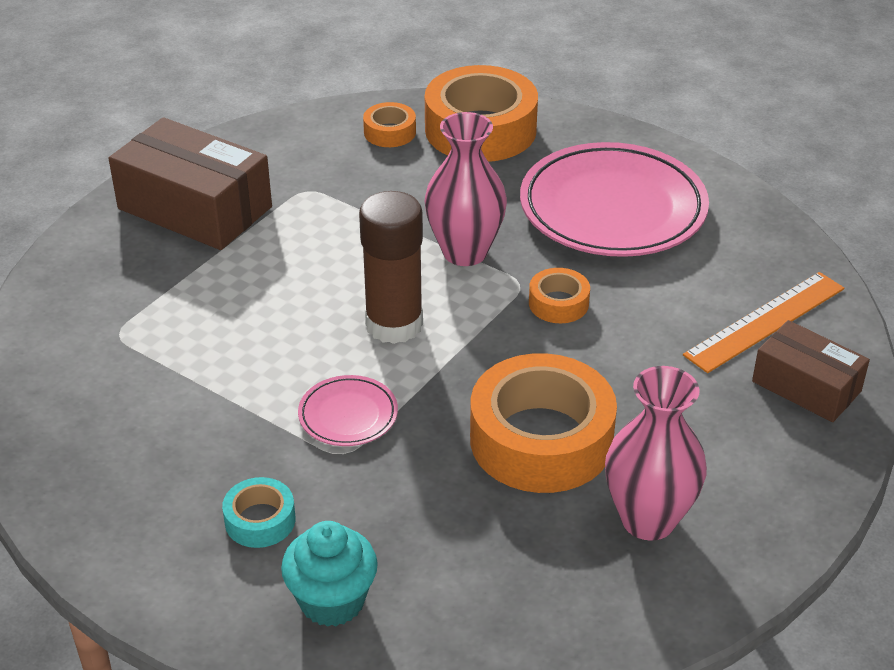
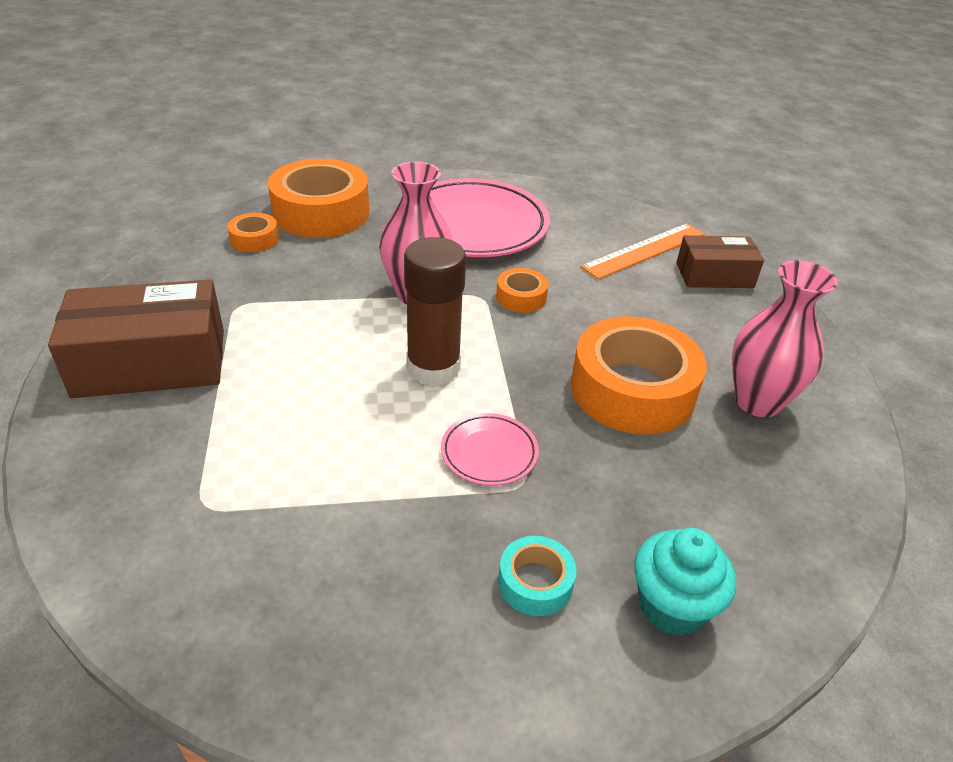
camera: 45 degrees left, 0 degrees up
(765, 321) = (644, 250): orange ruler -> orange ruler turned 45 degrees clockwise

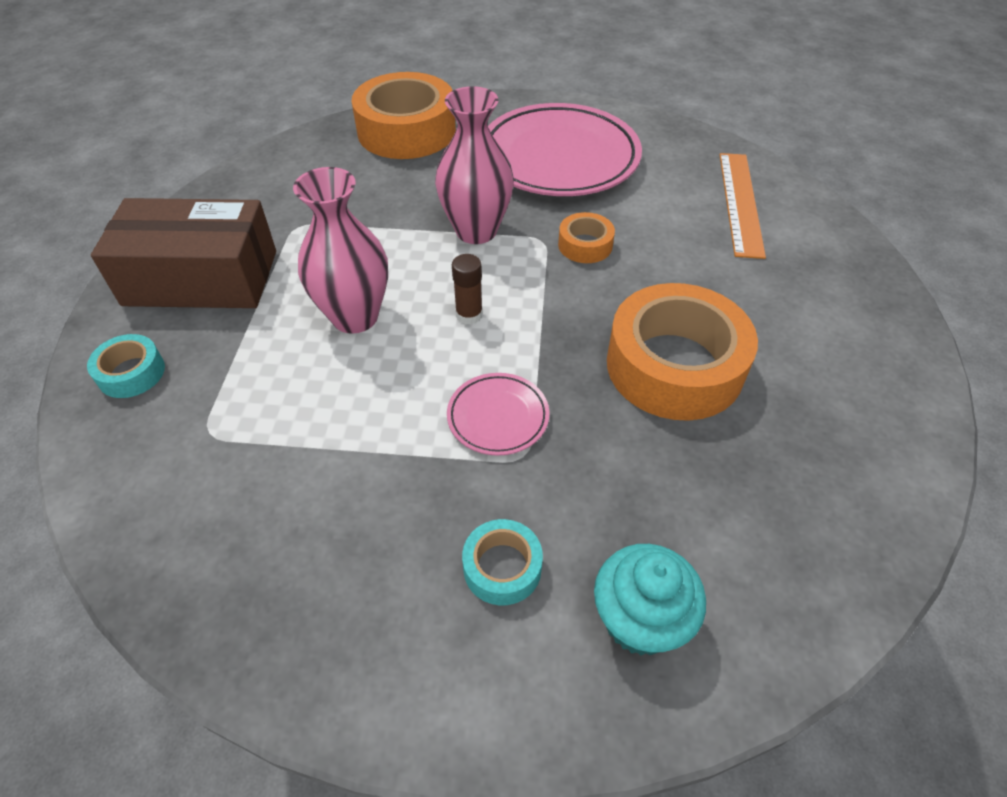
camera: 15 degrees right, 10 degrees up
(102, 460) = (131, 373): none -> turquoise tape
(254, 239) = (333, 155): orange tape -> none
(433, 368) = (469, 315): brown glue stick -> brown glue stick, size x0.48
(644, 250) = (740, 203): orange ruler -> orange ruler turned 60 degrees counterclockwise
(714, 275) = (813, 240): brown box -> none
(757, 401) = (815, 398): pink vase -> pink vase (355, 317)

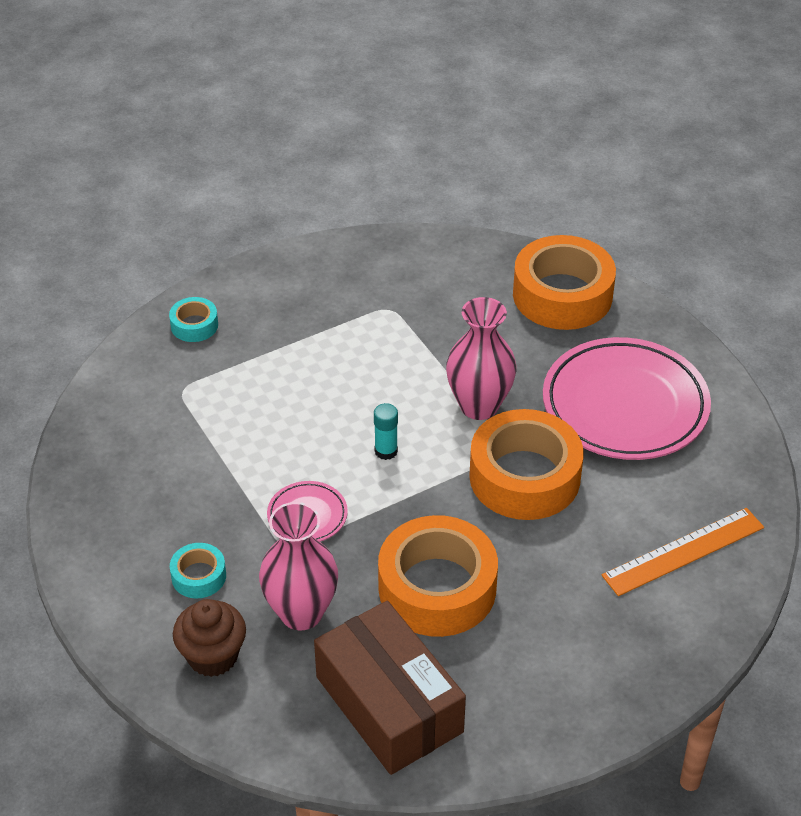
camera: 55 degrees right, 5 degrees down
(201, 278) = (295, 298): brown box -> brown box (389, 704)
(355, 317) = (330, 394): pink vase -> pink vase (301, 613)
(469, 315) = (386, 451): brown glue stick -> turquoise glue stick
(585, 245) = (524, 477): orange tape -> orange tape, size x2.15
(639, 620) = (213, 656): turquoise cupcake -> brown cupcake

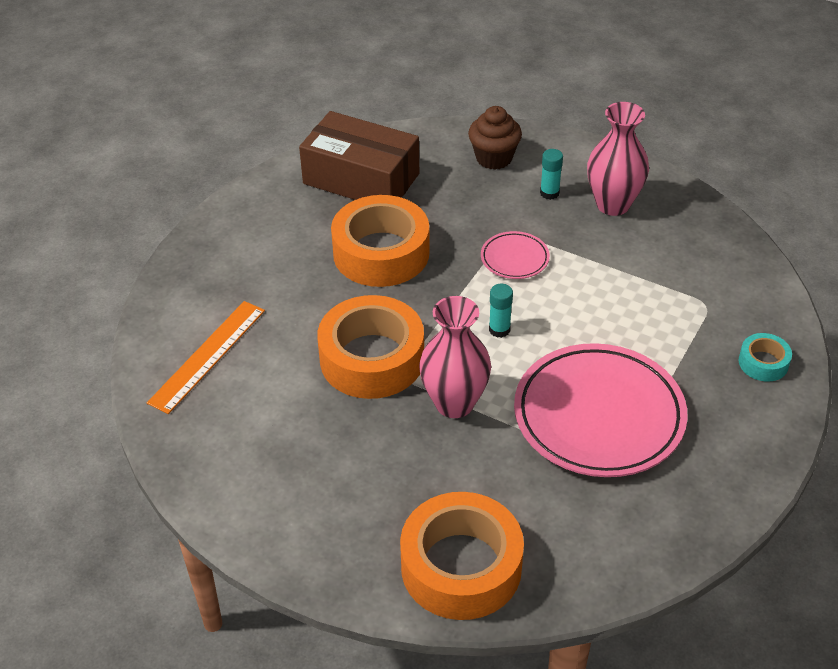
camera: 150 degrees right, 0 degrees up
(198, 576) = (549, 193): turquoise tape -> turquoise glue stick
(301, 613) = (461, 201): pink vase -> pink vase (613, 204)
(625, 406) = (323, 464): pink plate -> pink plate (599, 416)

